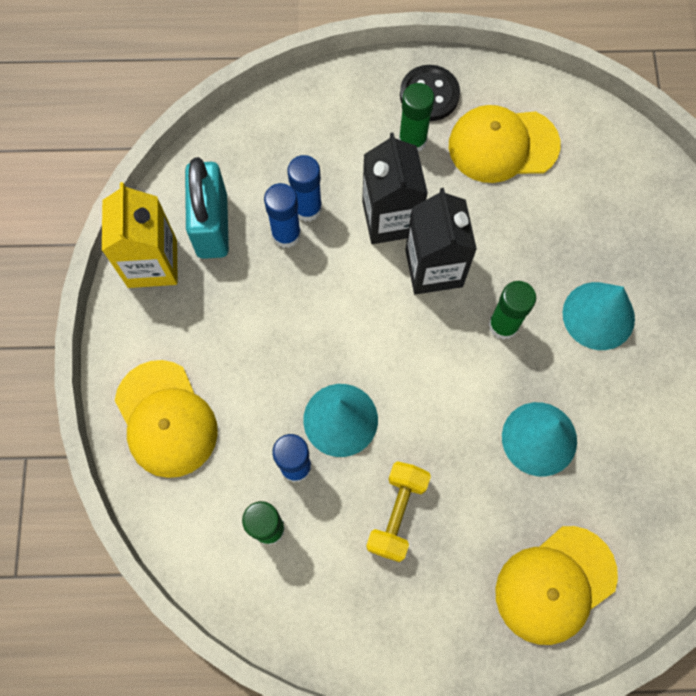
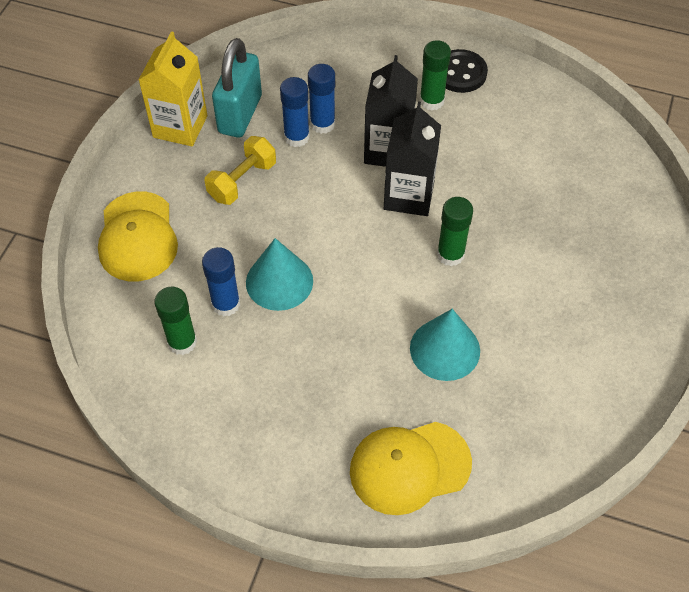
camera: 20 degrees right, 15 degrees down
(397, 513) = (295, 366): yellow dumbbell -> yellow dumbbell (242, 181)
(503, 145) = (507, 125): yellow cap -> none
(598, 315) = (538, 272): turquoise cone -> none

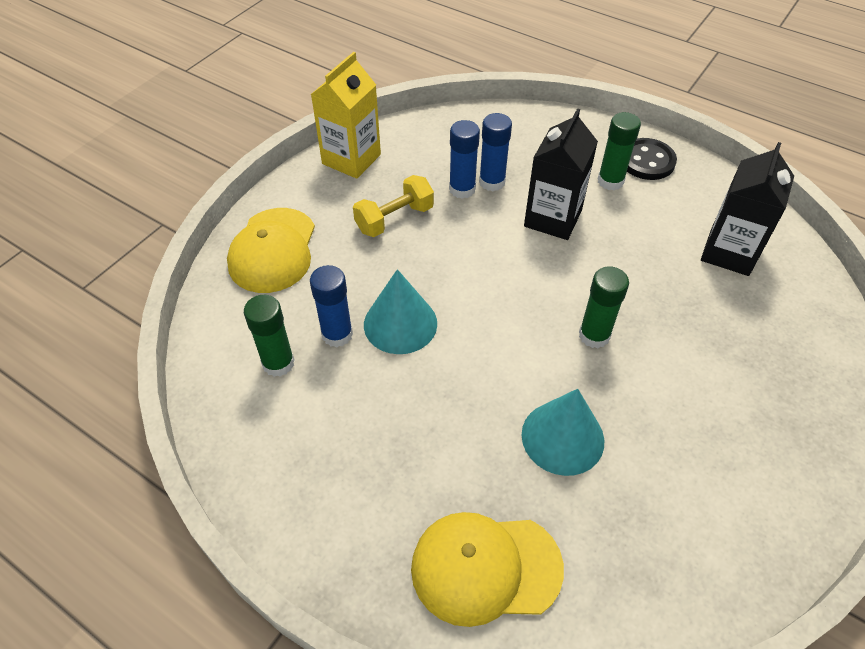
camera: 15 degrees right, 5 degrees down
(240, 114) = (413, 159): turquoise padlock -> none
(409, 195) = (563, 266): black carton -> black carton (729, 252)

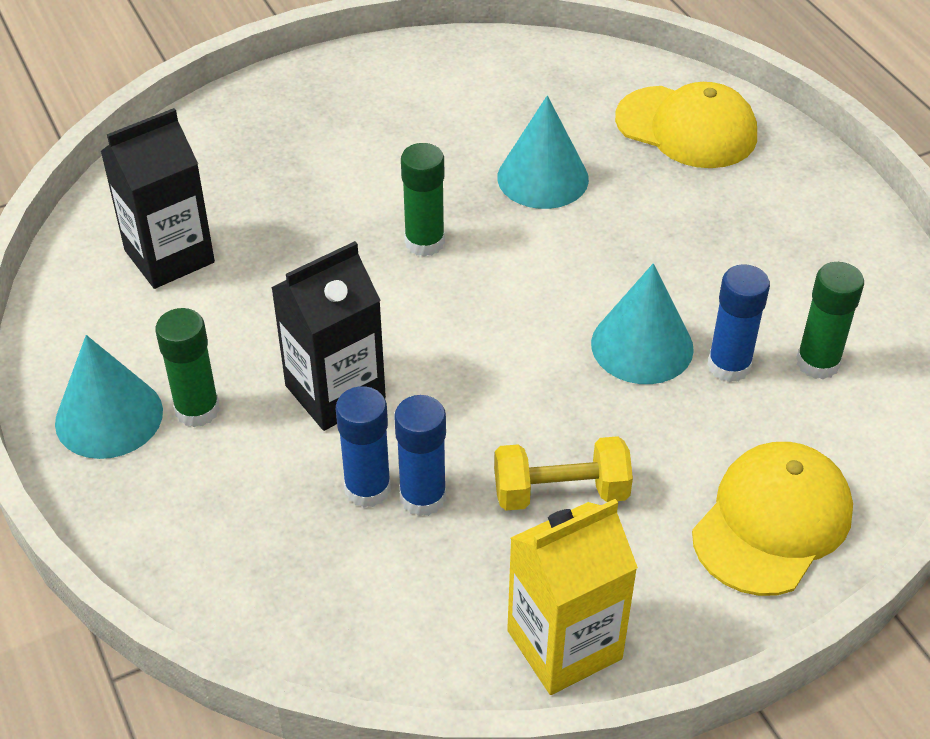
camera: 150 degrees left, 5 degrees down
(647, 161) = (109, 416): black button -> turquoise cone

